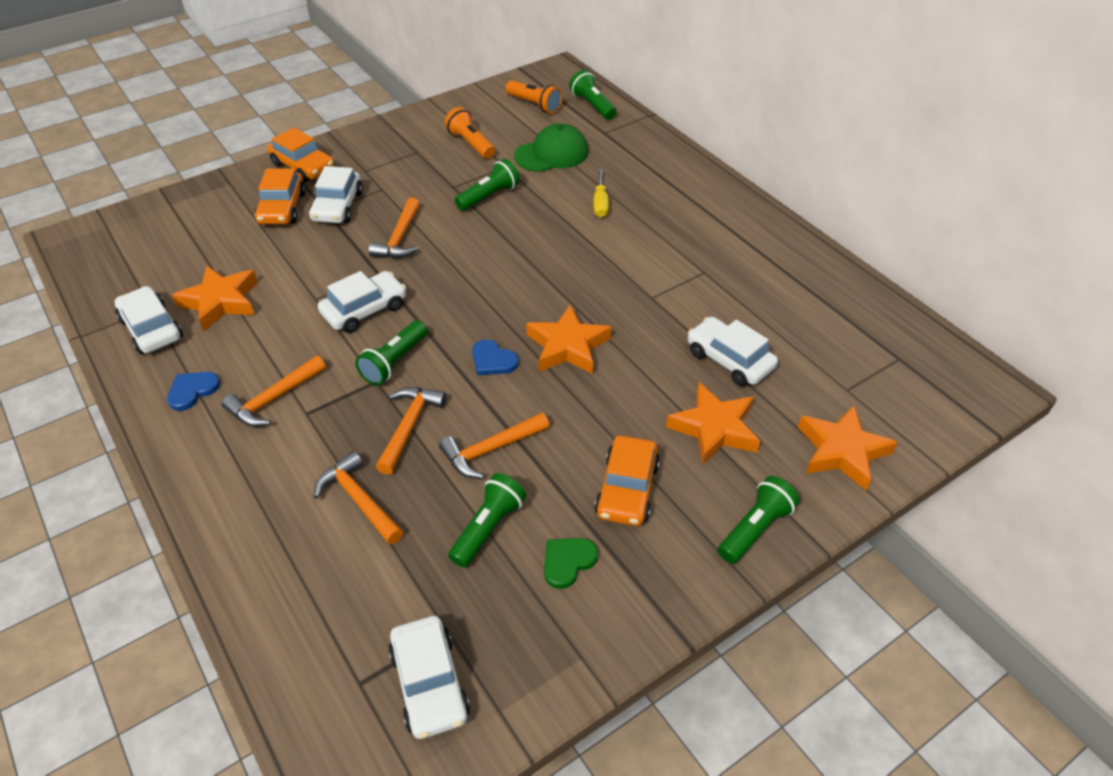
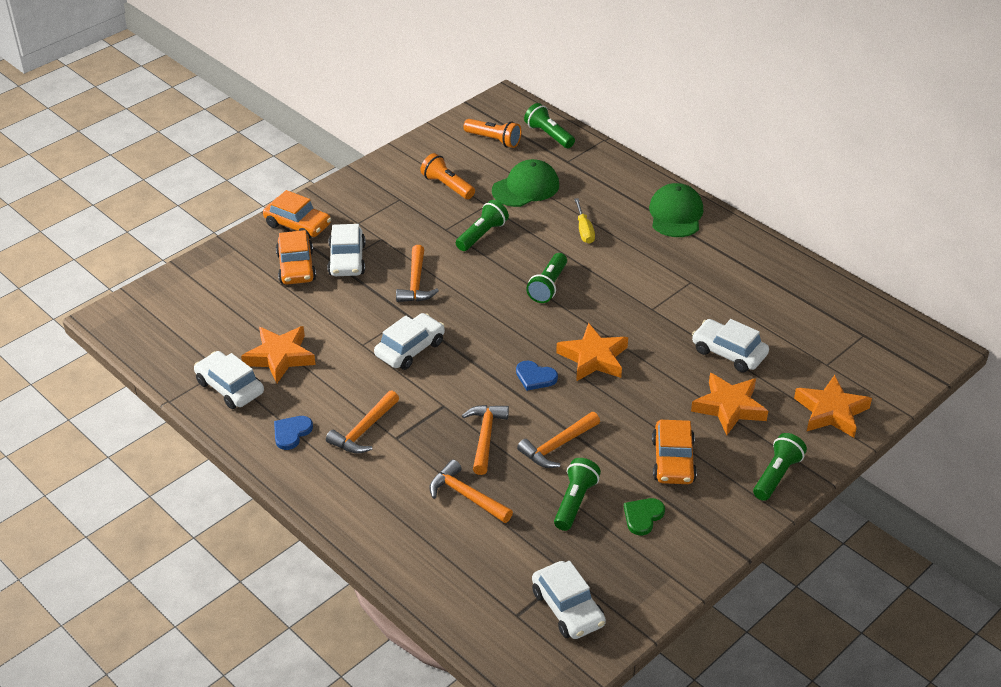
camera: 10 degrees left, 5 degrees down
(394, 362) = (453, 389): green flashlight -> green flashlight (548, 286)
(706, 197) = (676, 214): none -> green cap

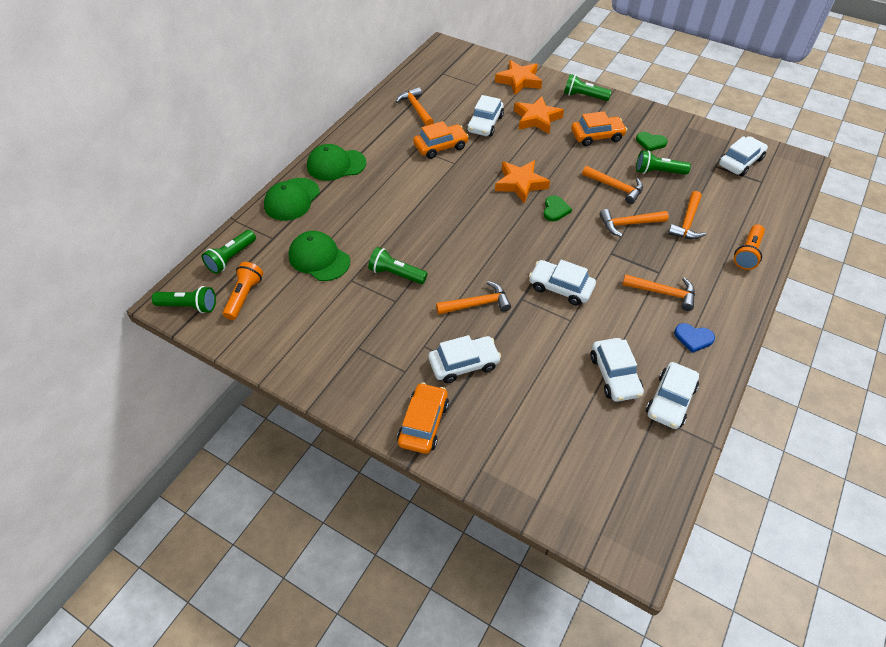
camera: 105 degrees left, 10 degrees up
(280, 357) = (615, 375): orange star -> white car
(296, 267) = (489, 402): orange car -> orange car (440, 146)
(447, 186) = (328, 315): orange flashlight -> orange flashlight (747, 253)
(535, 377) = (555, 210): blue heart -> green heart
(548, 286) = (450, 220): green flashlight -> green flashlight (189, 306)
(584, 230) = (371, 212): yellow screwdriver -> none
(624, 178) = (292, 199): none -> green cap
(778, 295) = (416, 108): none -> orange hammer

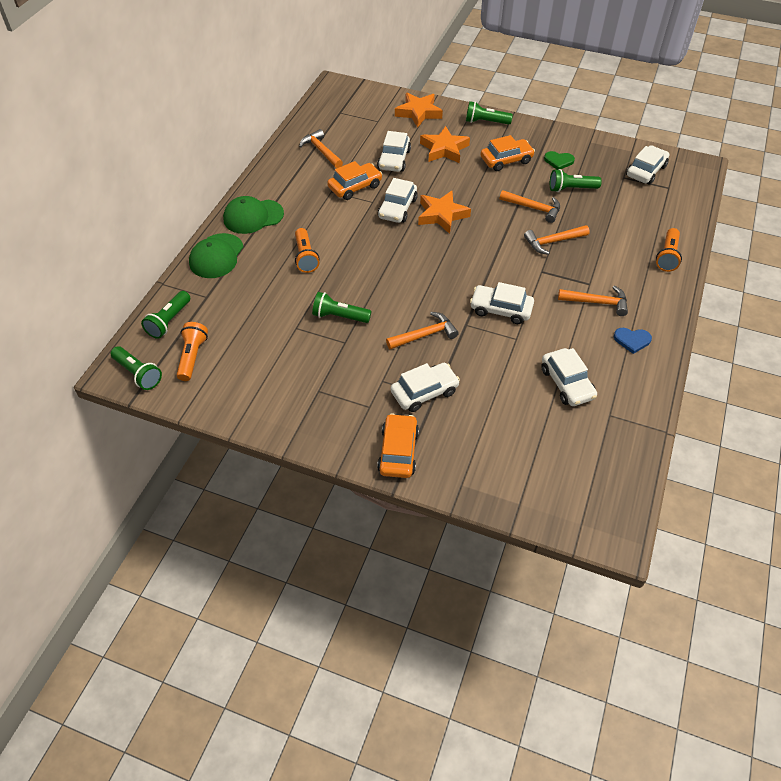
camera: 10 degrees left, 0 degrees up
(189, 306) = (138, 374): green flashlight -> green flashlight turned 45 degrees clockwise
(319, 258) = (259, 311): green cap -> none
(377, 210) = (305, 257): none -> orange flashlight
(555, 210) = (480, 236): green heart -> none
(670, 401) = (621, 399): white car -> white car (397, 208)
(687, 222) = (607, 234): orange hammer -> none

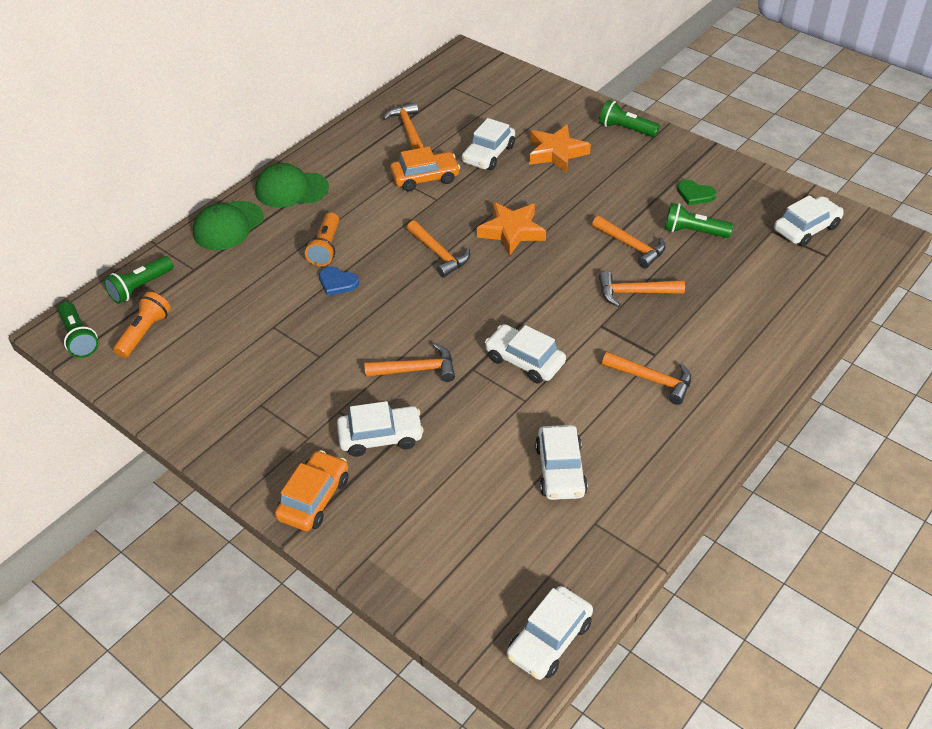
camera: 20 degrees right, 5 degrees down
(339, 316) = (329, 325): green flashlight -> none
(396, 243) = (439, 254): none -> orange hammer
(397, 208) = (462, 213): white car -> white car (549, 639)
(418, 113) = (547, 103): orange star -> none
(506, 160) = (627, 180): orange car -> none
(632, 340) = (673, 438): blue heart -> blue heart (337, 282)
(667, 256) = (778, 343): orange flashlight -> none

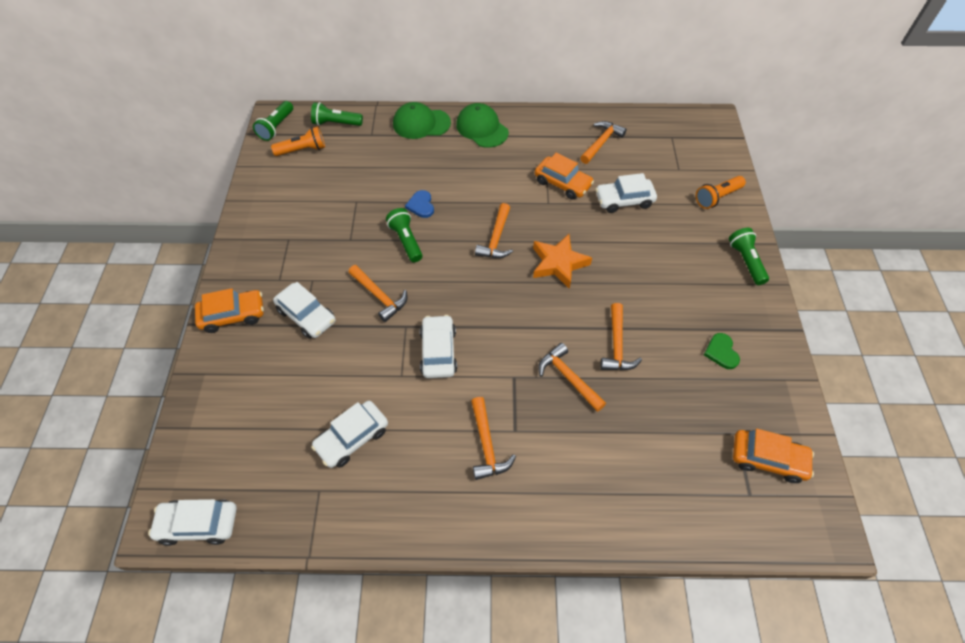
camera: 50 degrees right, 10 degrees up
(326, 248) = (446, 179): orange flashlight -> orange flashlight (717, 197)
(556, 153) = (669, 237): orange star -> none
(693, 232) = (675, 377): green flashlight -> green flashlight (406, 241)
(806, 228) = (767, 459): white car -> orange car

